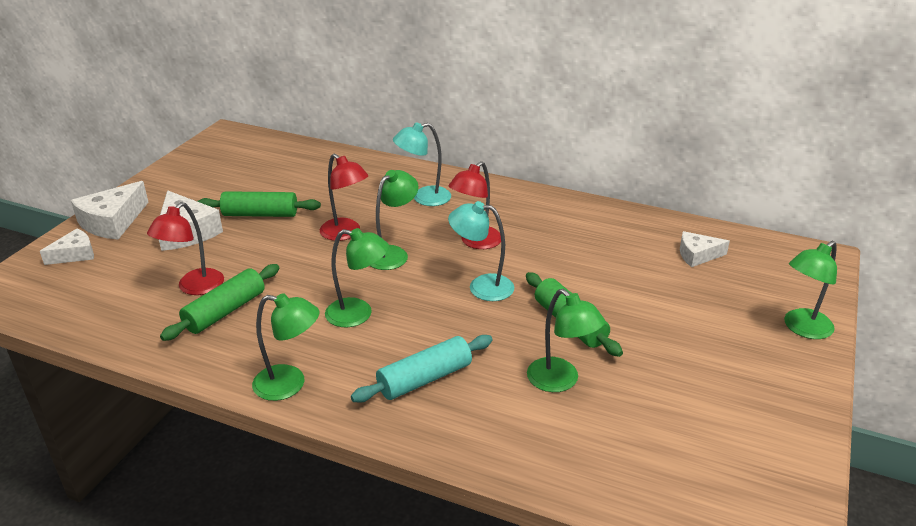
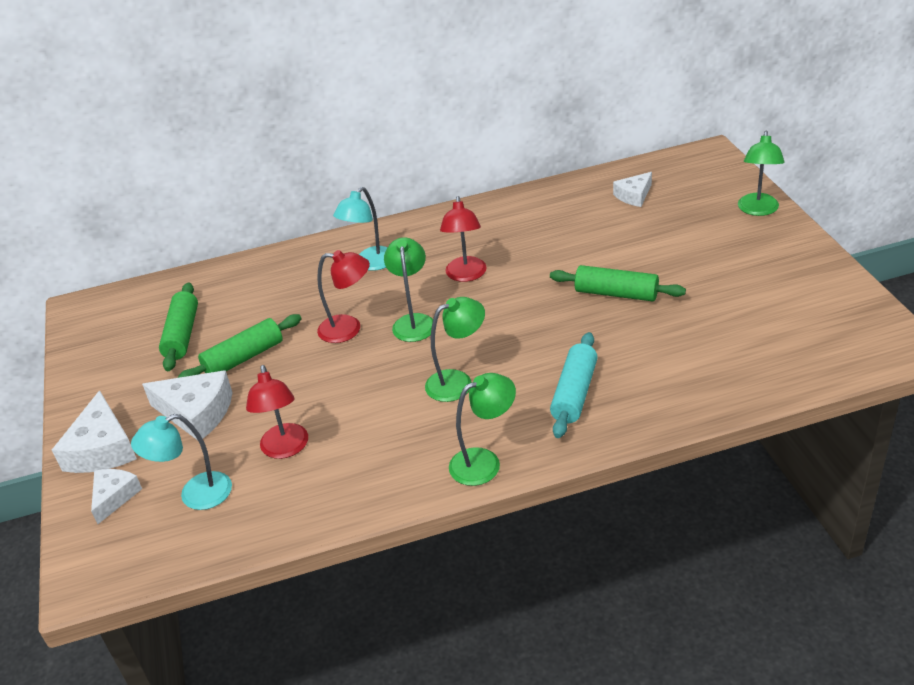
camera: 35 degrees left, 5 degrees up
(225, 311) = (344, 448): green rolling pin -> green rolling pin (182, 335)
(481, 286) = (519, 305): turquoise lamp -> turquoise lamp (195, 495)
(560, 381) = (663, 336): green lamp -> none

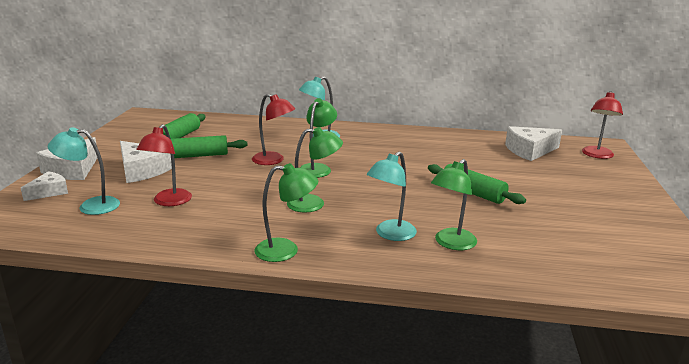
camera: 20 degrees right, 15 degrees down
(466, 275) = (374, 157): red lamp -> red lamp (597, 155)
(574, 393) = (390, 234): turquoise rolling pin -> turquoise lamp
(634, 196) = (529, 151): white cheese -> white cheese, size x1.63
(758, 210) = (624, 180): green lamp -> green lamp (451, 243)

